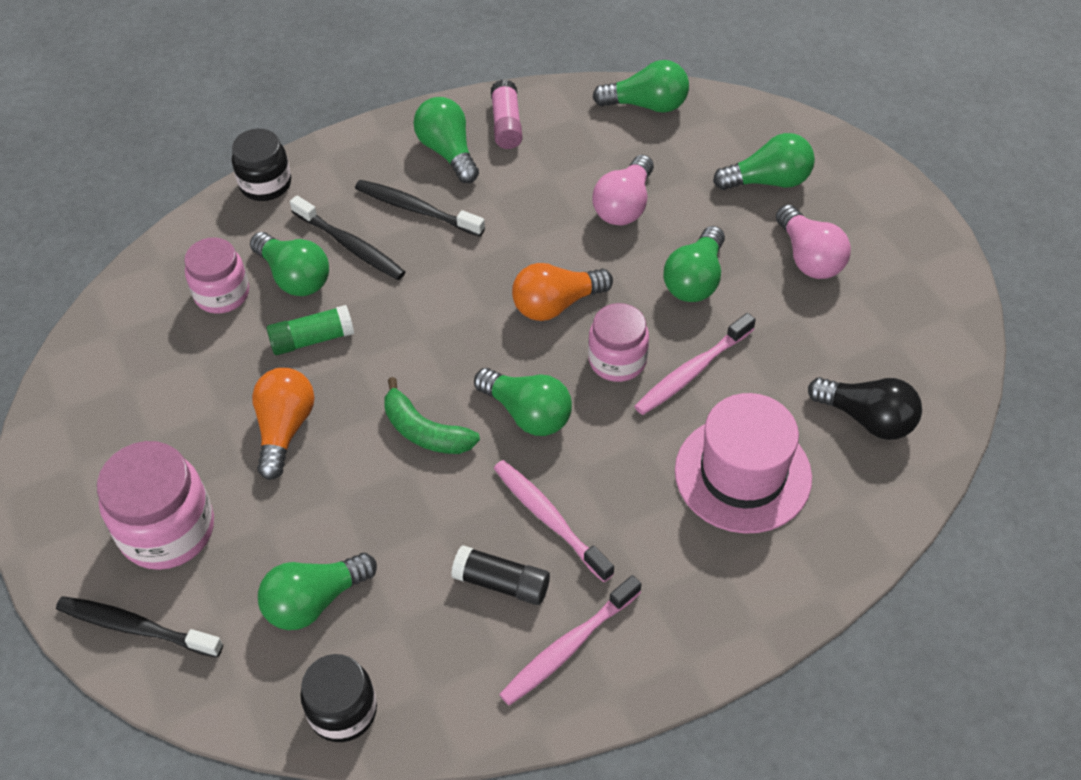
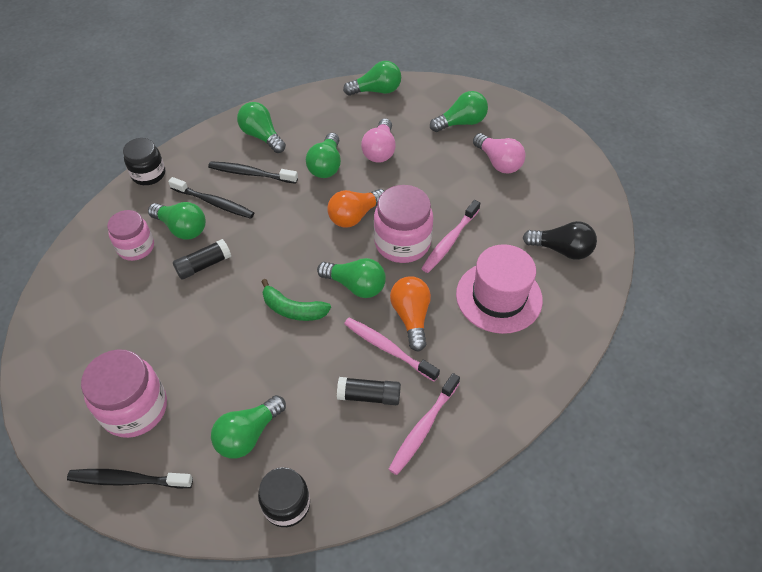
camera: 15 degrees left, 0 degrees up
(284, 429) = (199, 326): orange light bulb -> orange light bulb (411, 317)
(312, 339) = (203, 265): green glue stick -> black glue stick
(506, 124) = (294, 115): pink glue stick -> none
(617, 360) = (402, 243): pink jar -> pink jar, size x1.53
(695, 280) = (435, 187): green light bulb -> green light bulb (326, 165)

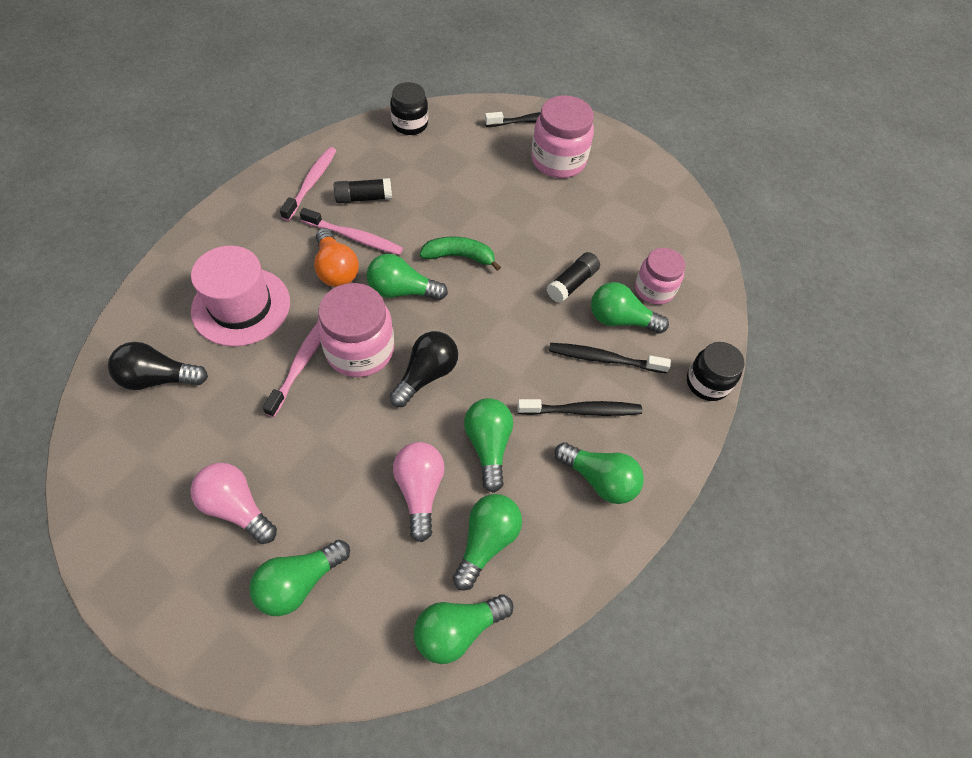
camera: 160 degrees right, 5 degrees up
(248, 434) = (457, 158): green light bulb -> green light bulb (486, 541)
(355, 216) = (426, 375): orange light bulb -> black light bulb

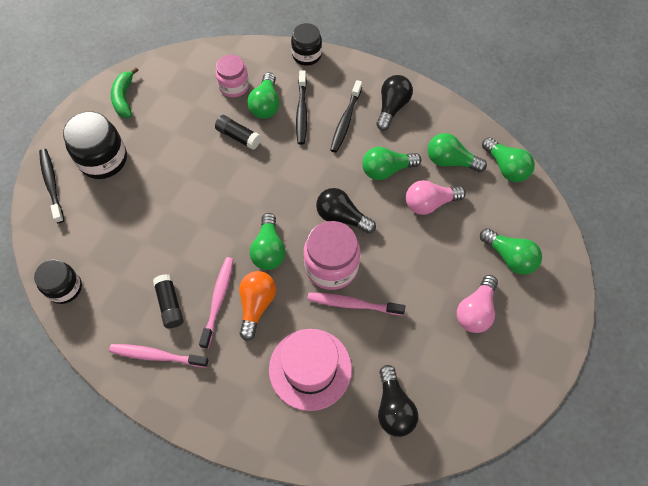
camera: 95 degrees left, 5 degrees up
(336, 269) = (256, 305): orange light bulb -> orange light bulb turned 45 degrees counterclockwise
(459, 256) = (225, 216): green banana -> green banana (124, 98)
(558, 161) = (103, 159): pink jar -> black jar
(582, 410) = (346, 121): black toothbrush -> black toothbrush turned 150 degrees counterclockwise
(599, 479) = (392, 107): green light bulb -> black light bulb

